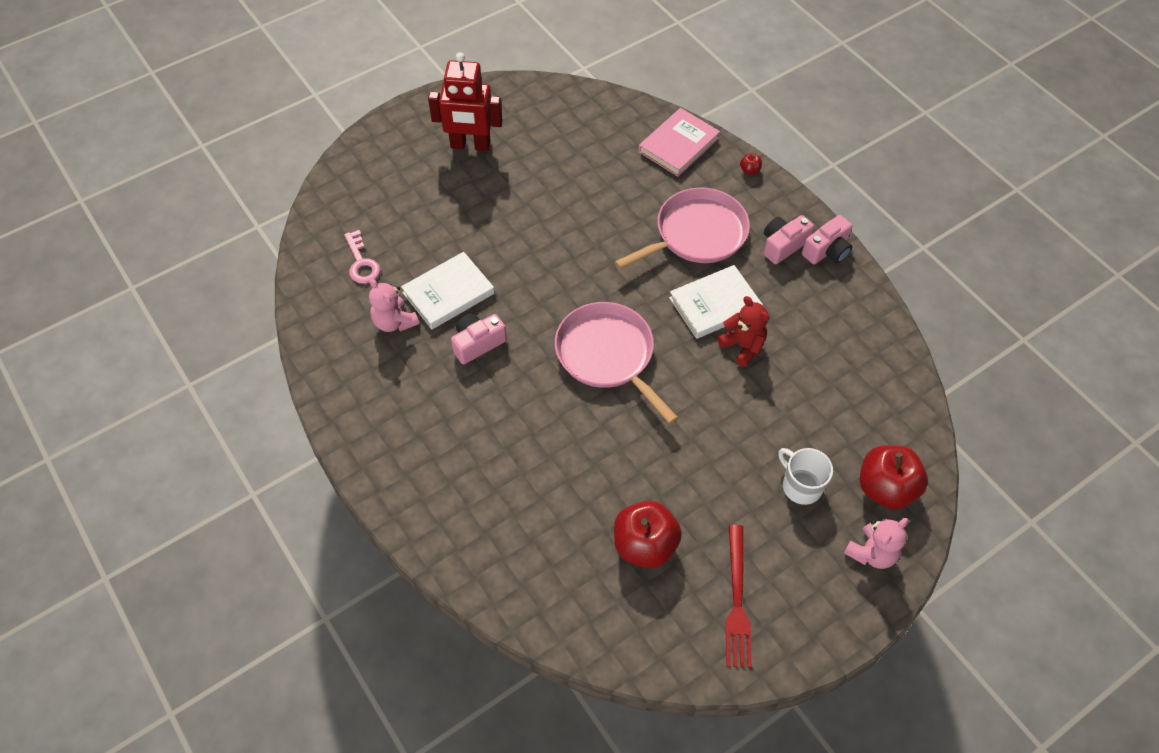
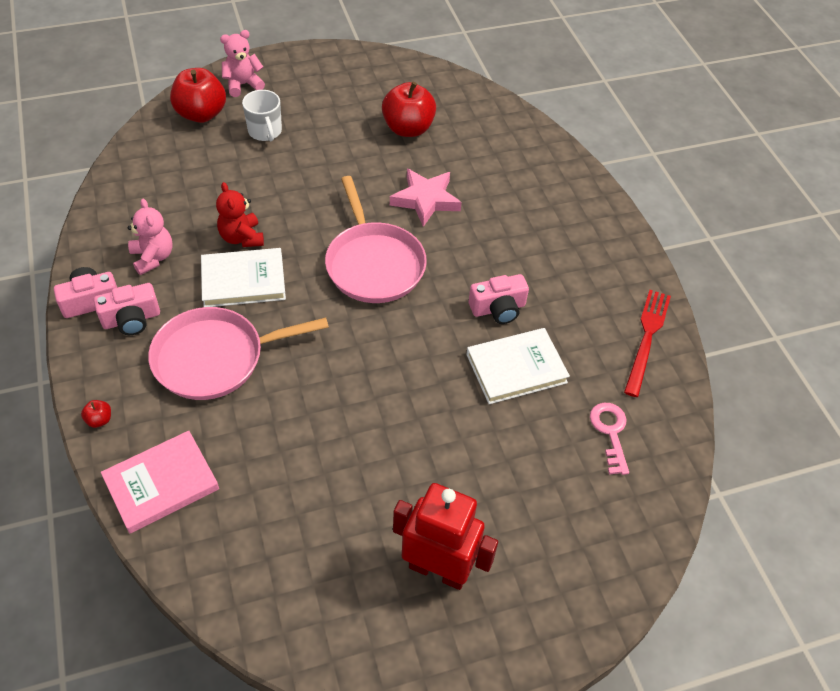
camera: 165 degrees left, 5 degrees down
(394, 322) = (581, 353): pink teddy bear -> pink teddy bear (153, 257)
(586, 446) = (425, 200): none -> pink star
(737, 600) = (357, 86): red fork -> red fork (647, 338)

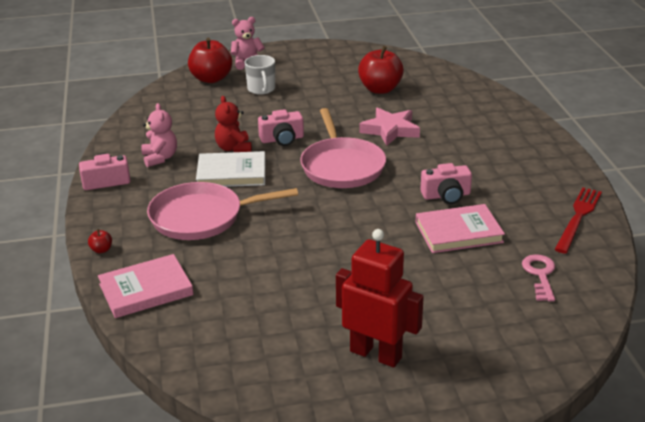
camera: 10 degrees right, 20 degrees down
(131, 319) = (137, 193): pink camera -> pink camera (282, 139)
(516, 368) = (458, 232): white book -> pink book

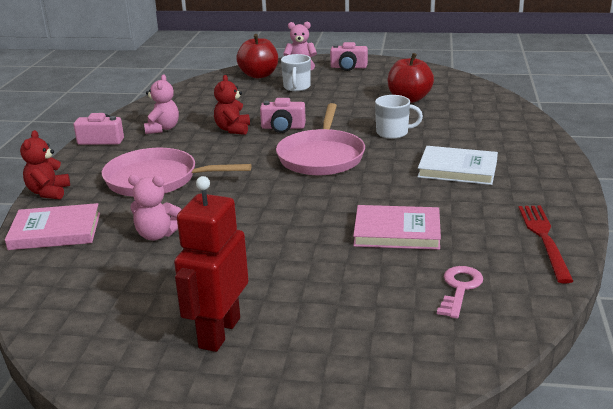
camera: 20 degrees right, 5 degrees down
(101, 250) = (48, 192): red apple -> red teddy bear
(231, 173) = (214, 148): white book -> white book (457, 169)
(249, 275) = (157, 235): none -> pink teddy bear
(376, 354) = (219, 332): red robot -> red robot turned 120 degrees counterclockwise
(390, 130) = (393, 133): pink star -> white mug
(446, 195) = (408, 196): pink camera -> pink camera (348, 67)
(578, 217) = (544, 239): red fork -> red fork turned 45 degrees counterclockwise

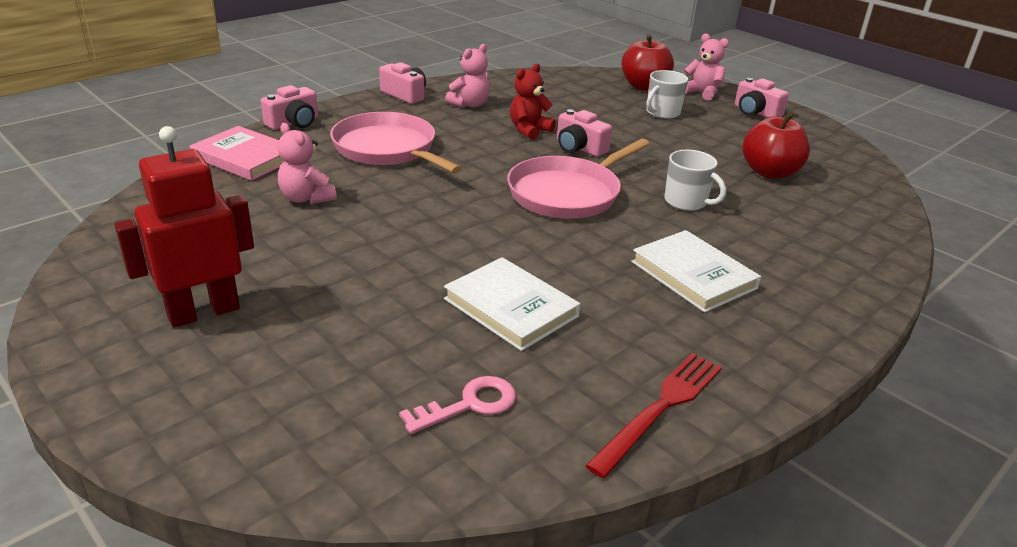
camera: 35 degrees right, 5 degrees up
(48, 192) = (294, 123): red teddy bear -> pink camera
(397, 231) = (511, 307): pink book -> white book

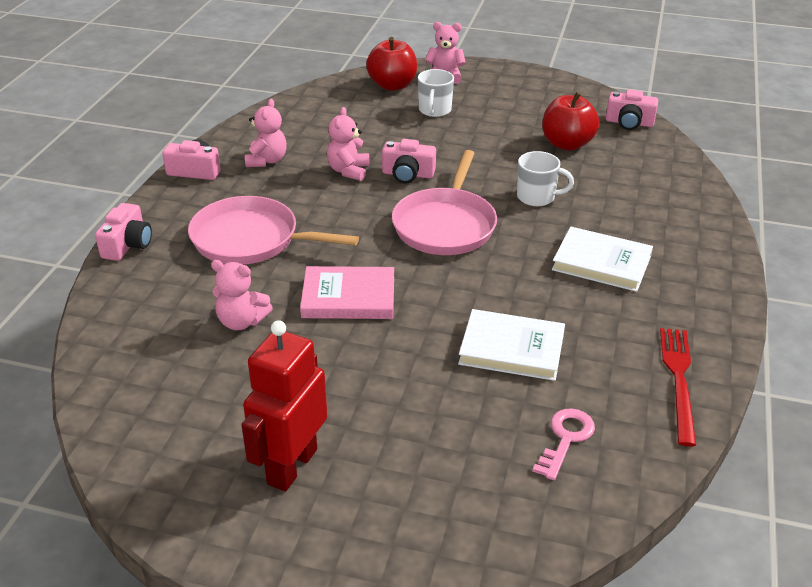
camera: 30 degrees left, 5 degrees up
(245, 158) = (130, 303): pink book -> pink book (348, 297)
(529, 130) = (348, 171): red teddy bear -> pink teddy bear
(755, 112) = (503, 83): pink camera -> pink camera (629, 123)

